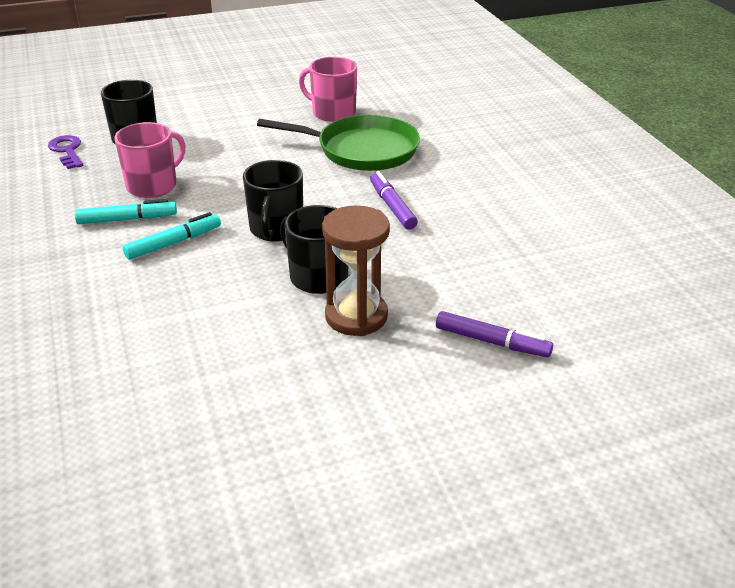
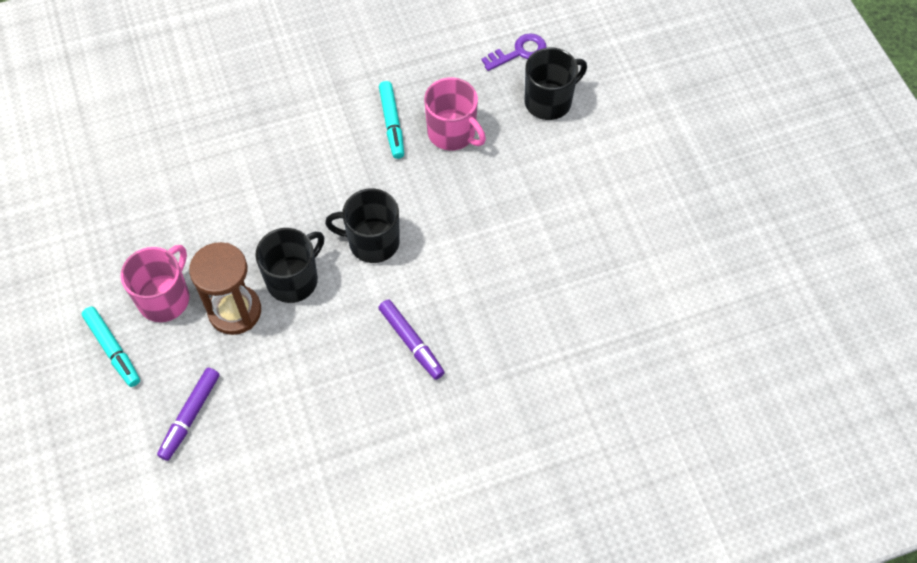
camera: 90 degrees right, 25 degrees up
(173, 243) = (352, 164): turquoise marker -> turquoise marker (113, 349)
(332, 113) = (625, 281): pink mug -> pink mug (165, 298)
(362, 150) = (532, 314): green pan -> none
(392, 206) = (411, 342): purple marker -> purple marker turned 75 degrees clockwise

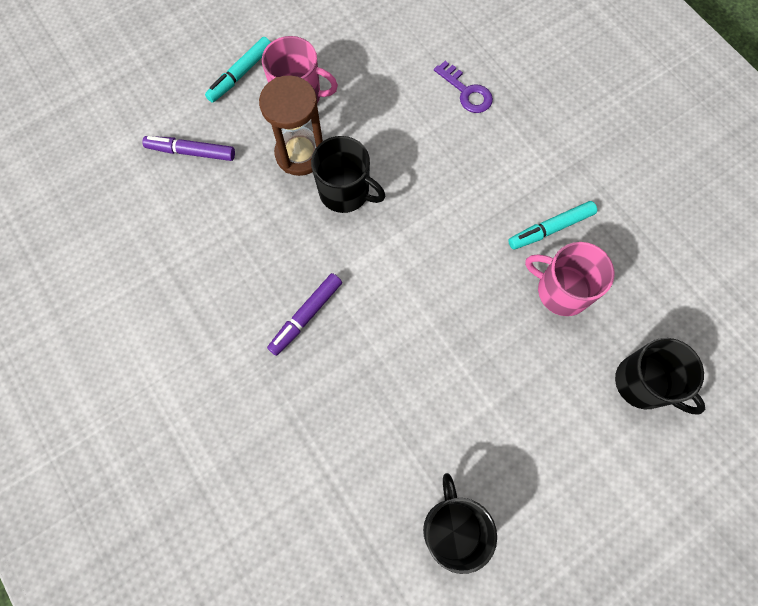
camera: 75 degrees right, 10 degrees up
(372, 242) = (406, 249): black mug -> black mug (452, 528)
(452, 133) = (561, 290): pink mug -> pink mug turned 90 degrees clockwise
(519, 52) = (696, 334): purple key -> purple key (466, 92)

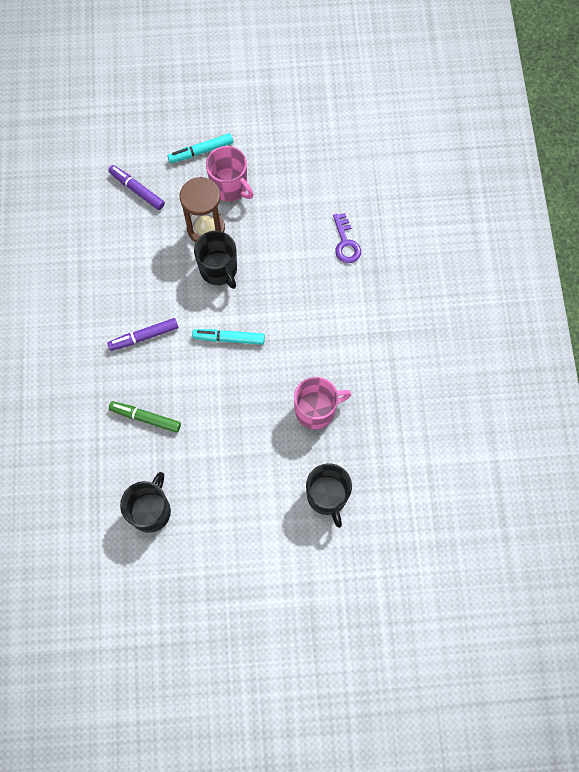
camera: 30 degrees right, 0 degrees up
(371, 414) = (145, 418): none -> green marker
(550, 228) = (337, 366): turquoise marker -> turquoise marker (229, 338)
(561, 290) = (316, 410): pink mug -> pink mug turned 105 degrees clockwise

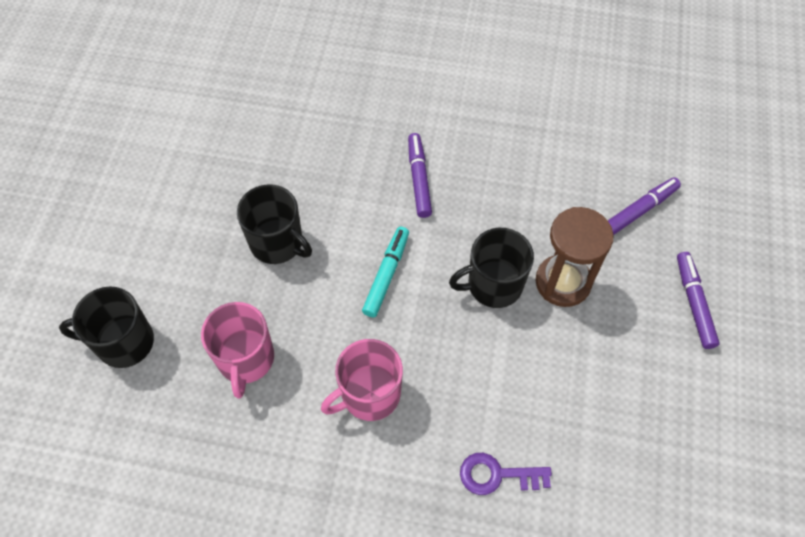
camera: 105 degrees right, 10 degrees down
(145, 418) = (310, 161): green marker -> none
(151, 511) = (196, 146): black mug -> black mug (277, 243)
(201, 151) = (694, 303): turquoise marker -> purple marker
(230, 187) = (627, 329): pink mug -> pink mug (369, 394)

